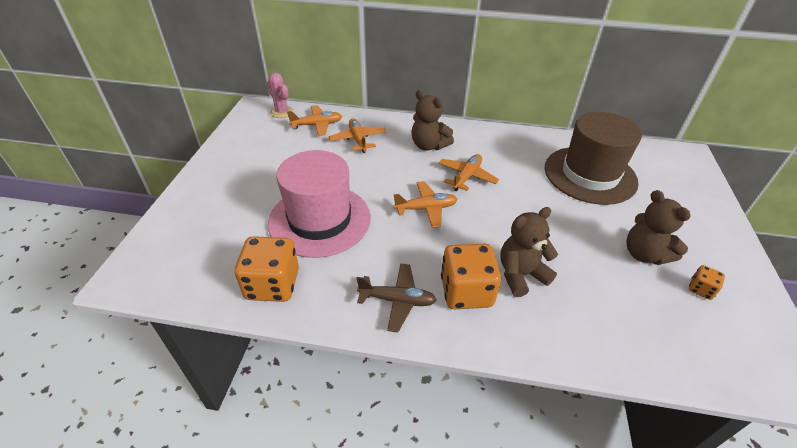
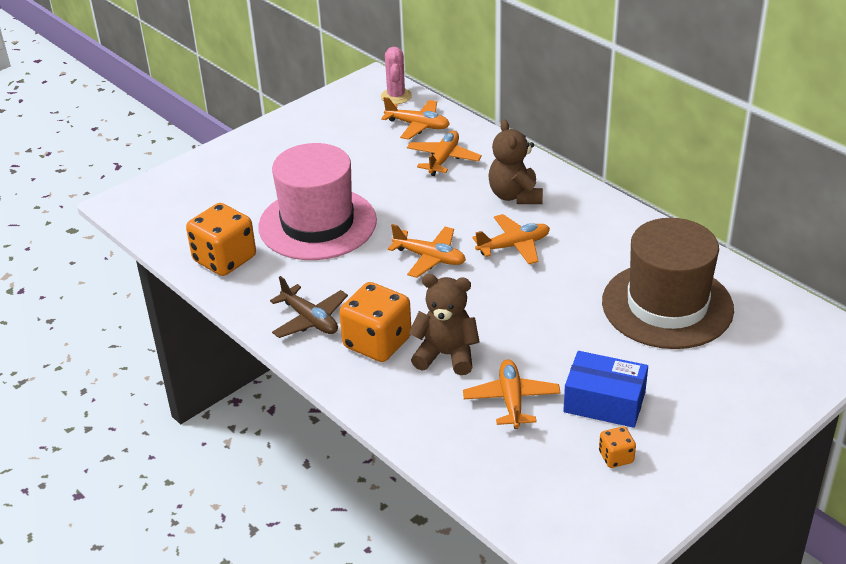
camera: 40 degrees right, 5 degrees down
(598, 285) = (511, 400): none -> orange plane
(644, 254) = (604, 402): brown teddy bear -> blue box

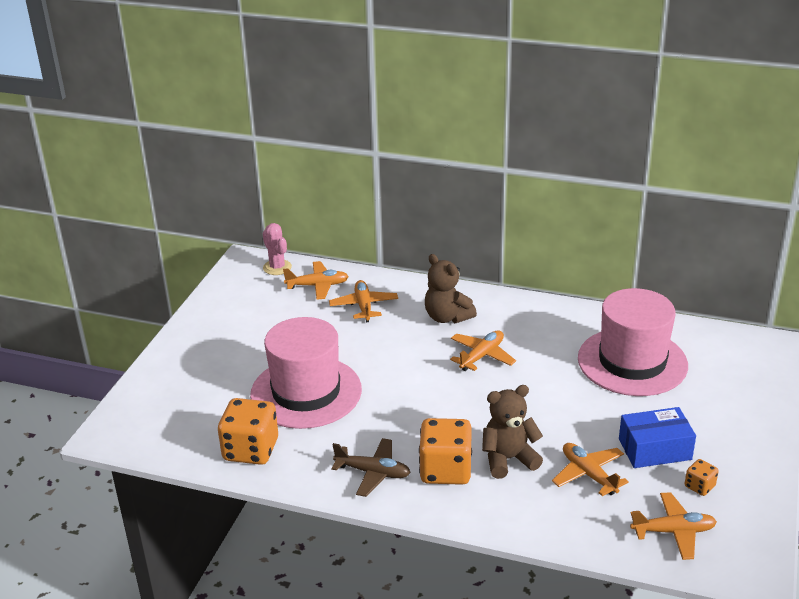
camera: 30 degrees left, 5 degrees down
(430, 258) = (425, 388): orange plane -> orange plane (673, 531)
(667, 305) = (632, 362): brown hat -> pink hat

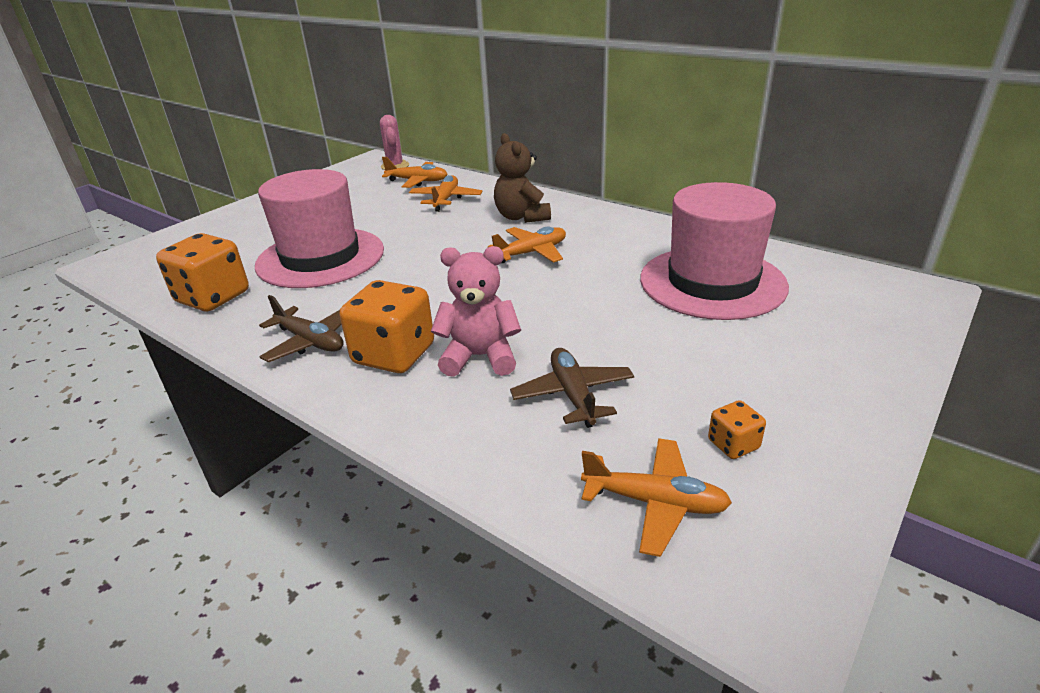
camera: 20 degrees right, 0 degrees up
(508, 459) = (480, 357): brown teddy bear -> pink teddy bear
(588, 474) = (573, 395): orange plane -> brown plane
(655, 449) = (688, 382): blue box -> none

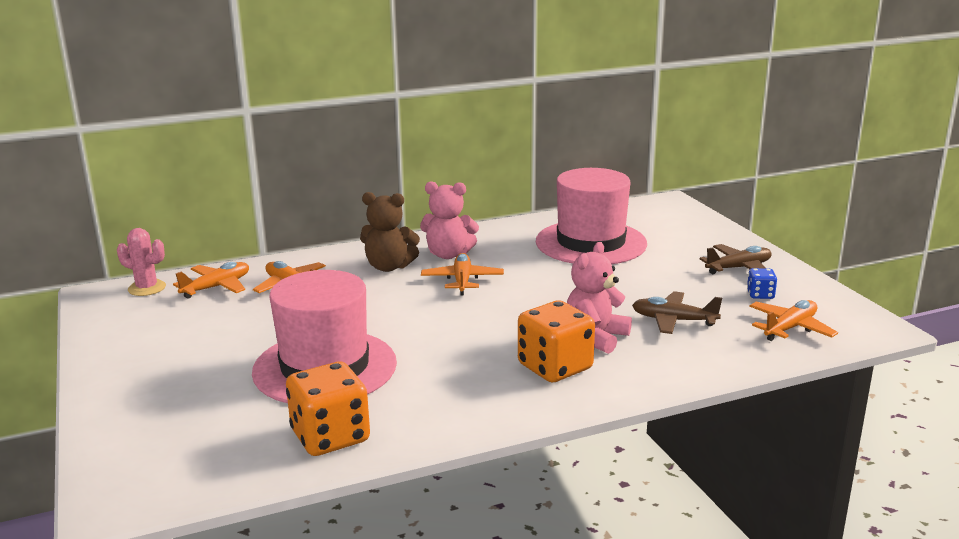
camera: 60 degrees left, 10 degrees down
(310, 341) = (490, 398): brown plane -> brown plane (739, 268)
(579, 229) = (448, 254): none -> pink teddy bear
(733, 444) = (760, 295): orange dice -> blue dice

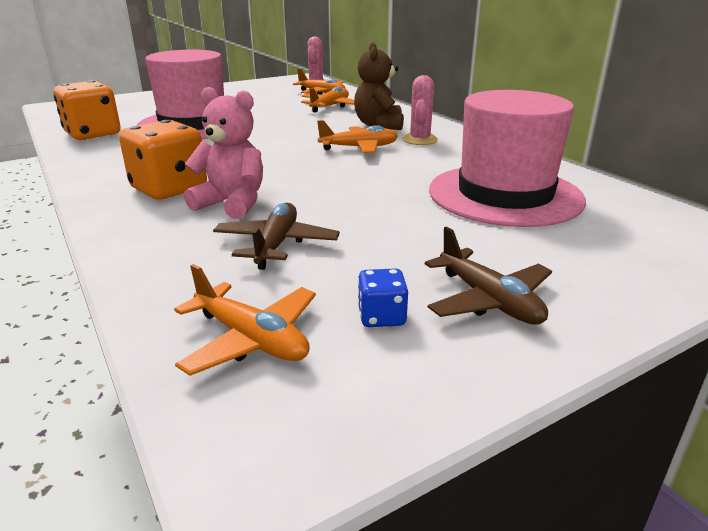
camera: 80 degrees right, 5 degrees up
(448, 254) = (420, 140): pink teddy bear -> pink cactus

